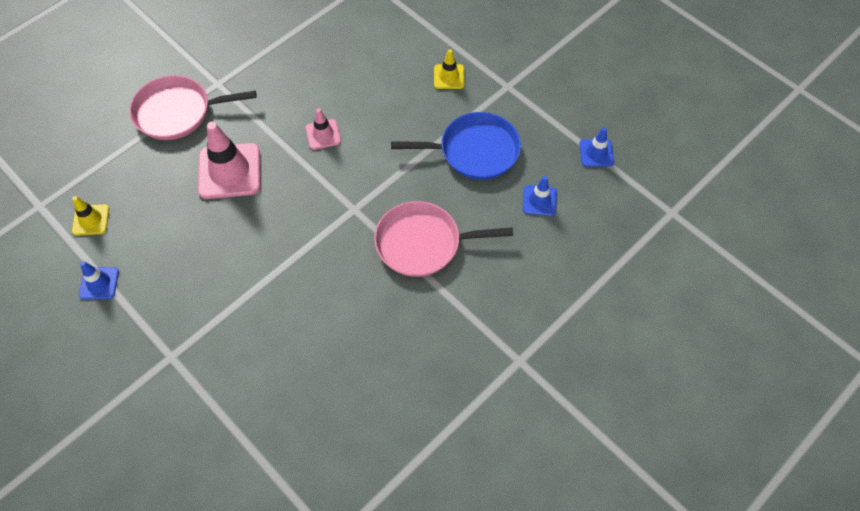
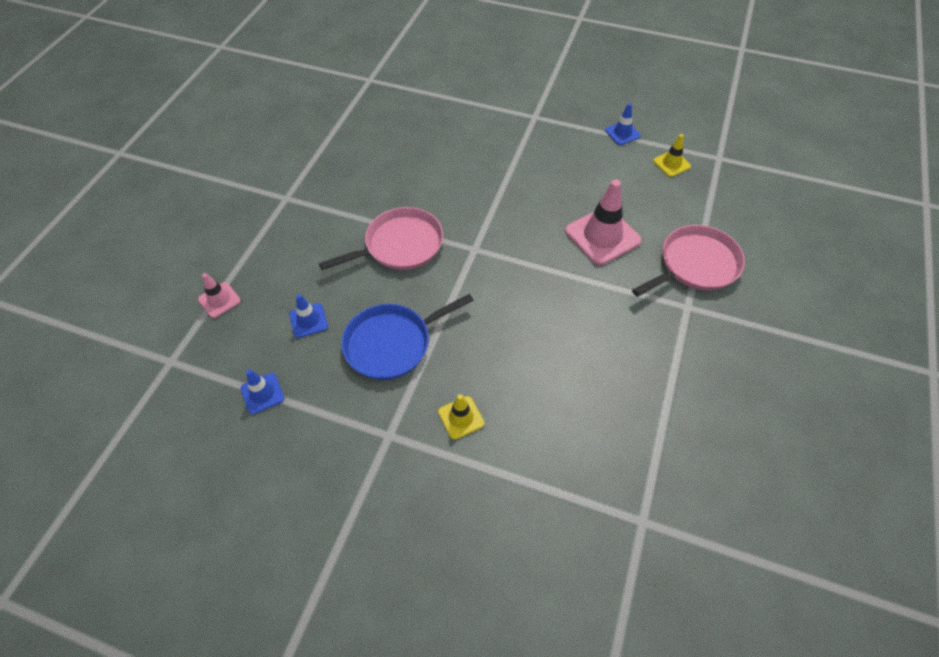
camera: 155 degrees right, 5 degrees down
(323, 134) = (548, 299): pink traffic cone -> pink traffic cone (219, 300)

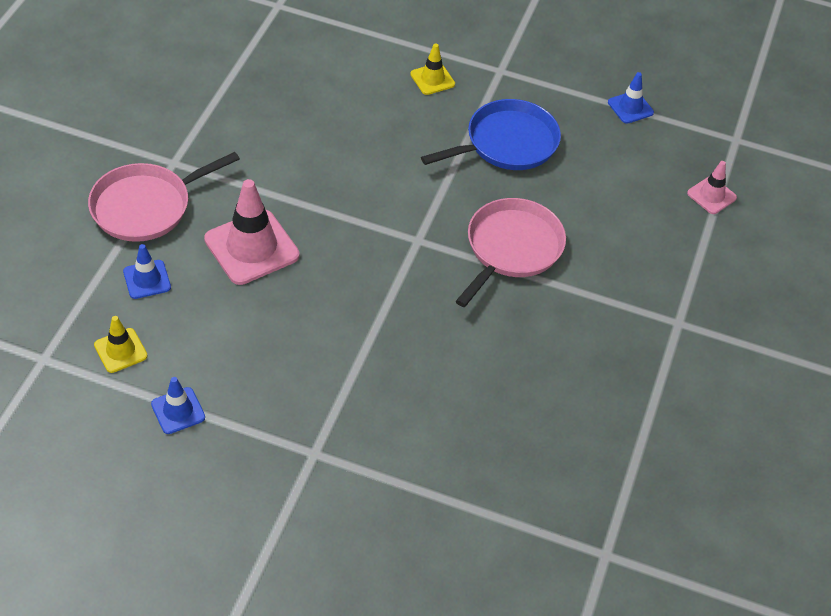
camera: 175 degrees right, 5 degrees down
(308, 320) = (603, 169): blue traffic cone -> blue traffic cone (147, 279)
(400, 245) = (511, 248): pink pan -> pink pan turned 150 degrees clockwise

